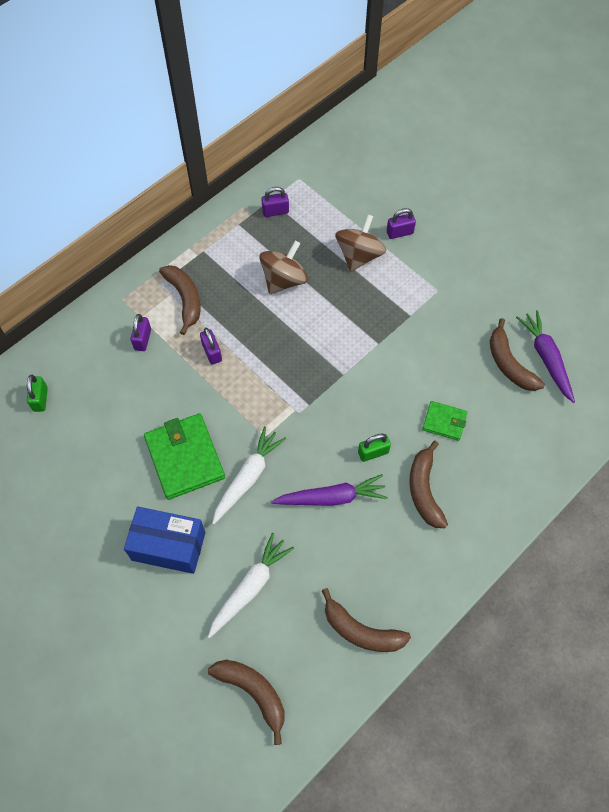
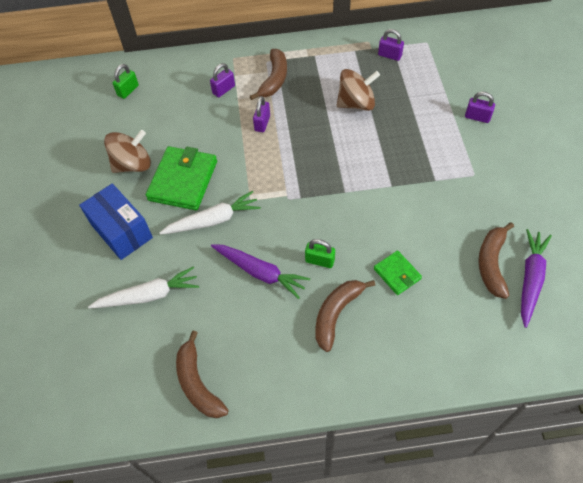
camera: 40 degrees right, 5 degrees down
(253, 692) = (86, 369): brown banana -> none
(359, 255) = (429, 116): brown spinning top -> brown spinning top (133, 164)

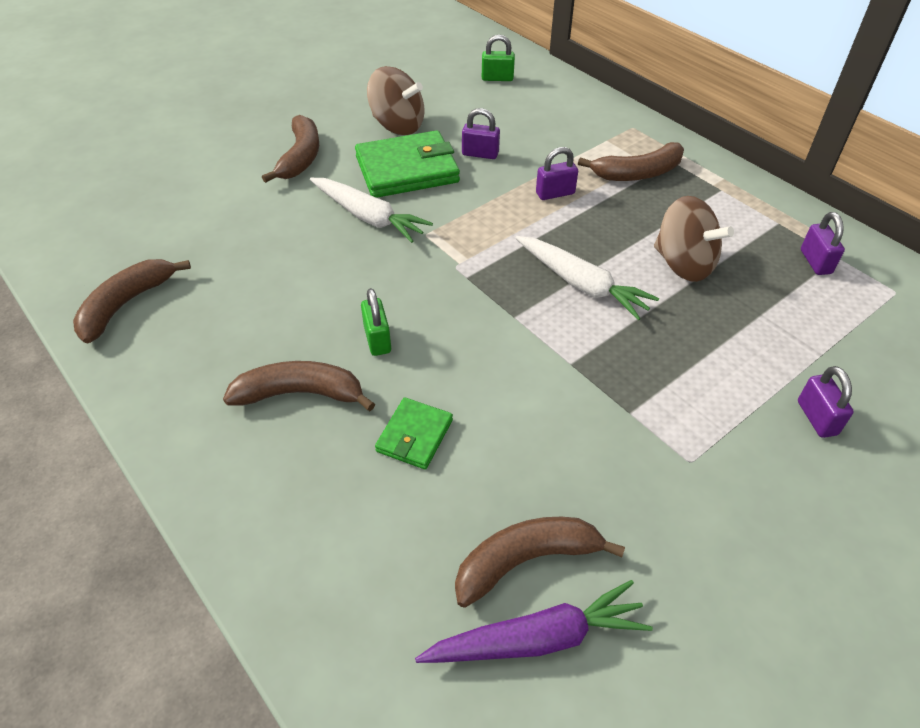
camera: 55 degrees right, 10 degrees down
(121, 231) = (301, 157): blue box -> brown banana
(148, 295) = (227, 214): white carrot -> white carrot (581, 284)
(223, 90) = (574, 141): purple padlock -> purple padlock (480, 154)
(260, 272) = (319, 290): purple carrot -> none

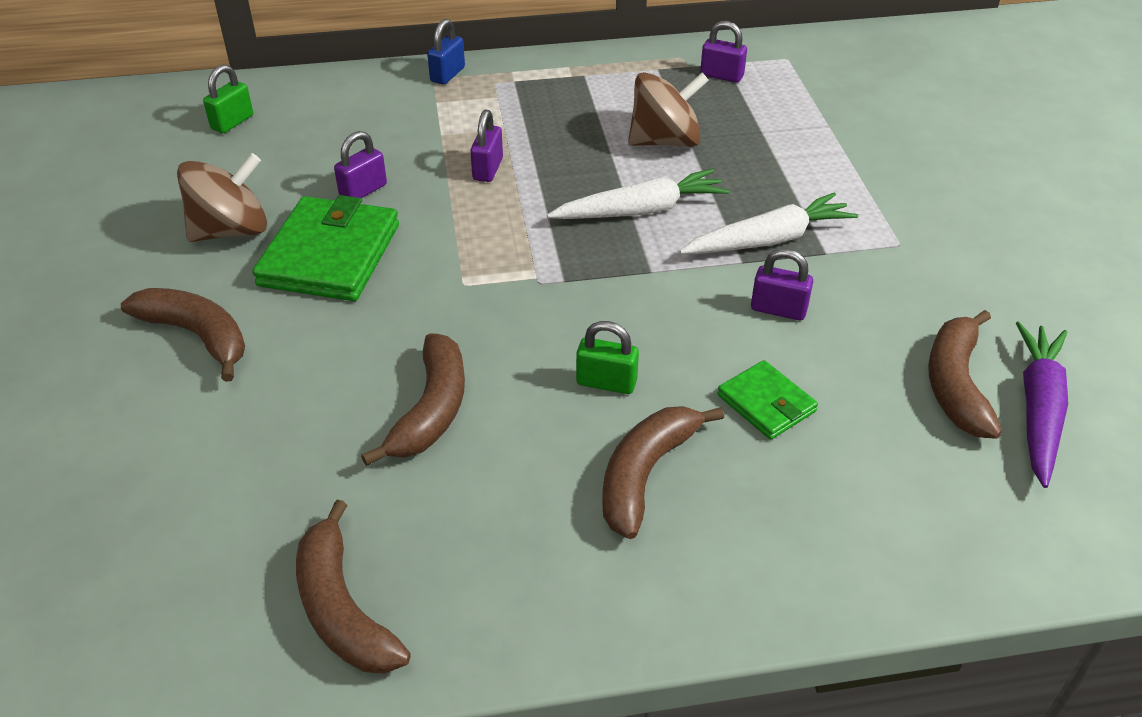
camera: 60 degrees left, 5 degrees down
(368, 217) = (388, 317): white carrot -> white carrot (768, 240)
(637, 173) = (510, 107): brown banana -> brown banana (431, 410)
(643, 131) = (447, 75): none -> blue padlock
(817, 418) = (892, 161): purple padlock -> purple padlock (778, 309)

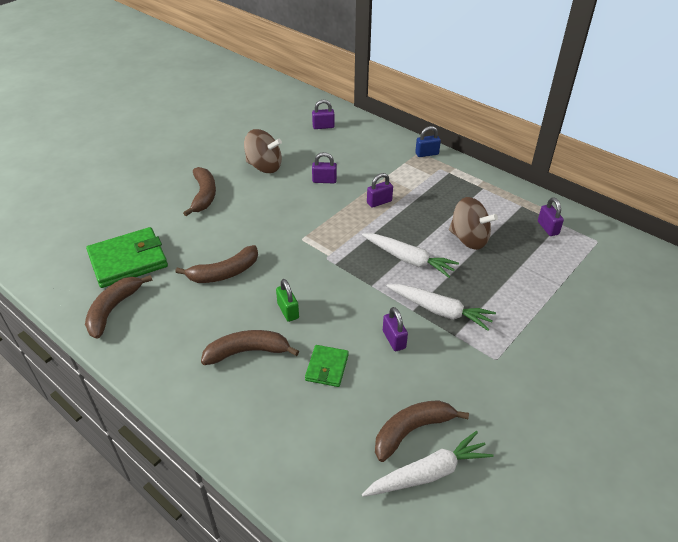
camera: 50 degrees right, 0 degrees up
(232, 122) = (323, 126): green padlock -> purple padlock
(330, 255) = (278, 196): green wallet -> green wallet (128, 260)
(1038, 410) = (428, 473): purple carrot -> white carrot

